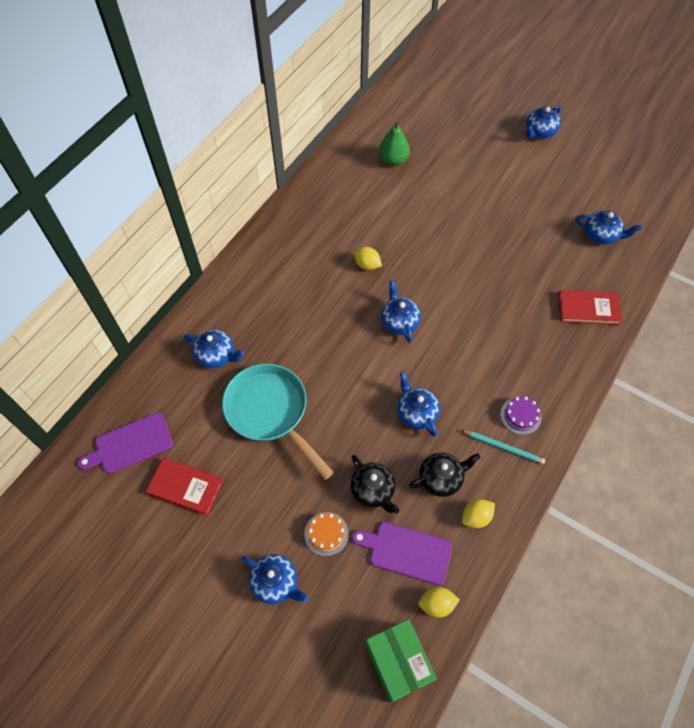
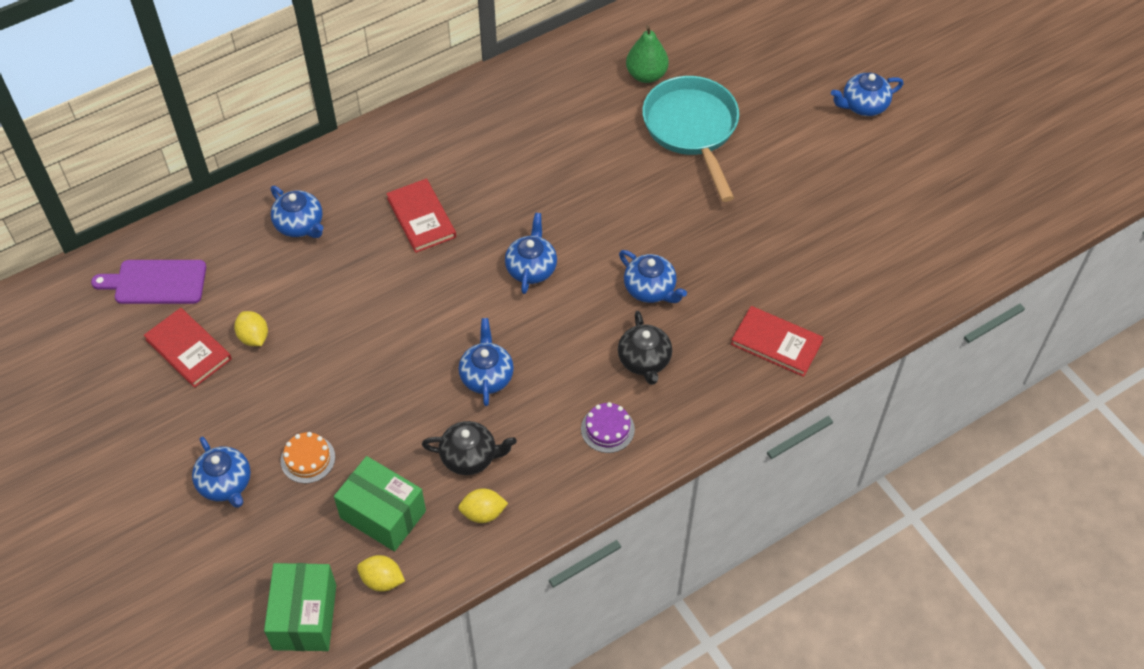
camera: 25 degrees right, 5 degrees down
(270, 412) = (323, 309): turquoise pan -> turquoise pan (692, 130)
(301, 315) = (421, 218): none -> red book
(367, 265) = (534, 189): yellow lemon -> yellow lemon (254, 337)
(373, 490) = (386, 437): black teapot -> black teapot (644, 361)
(406, 551) = (383, 514): purple cutting board -> green box
(503, 447) = (564, 454): turquoise pencil -> none
(601, 235) = (856, 263): blue teapot -> blue teapot (650, 289)

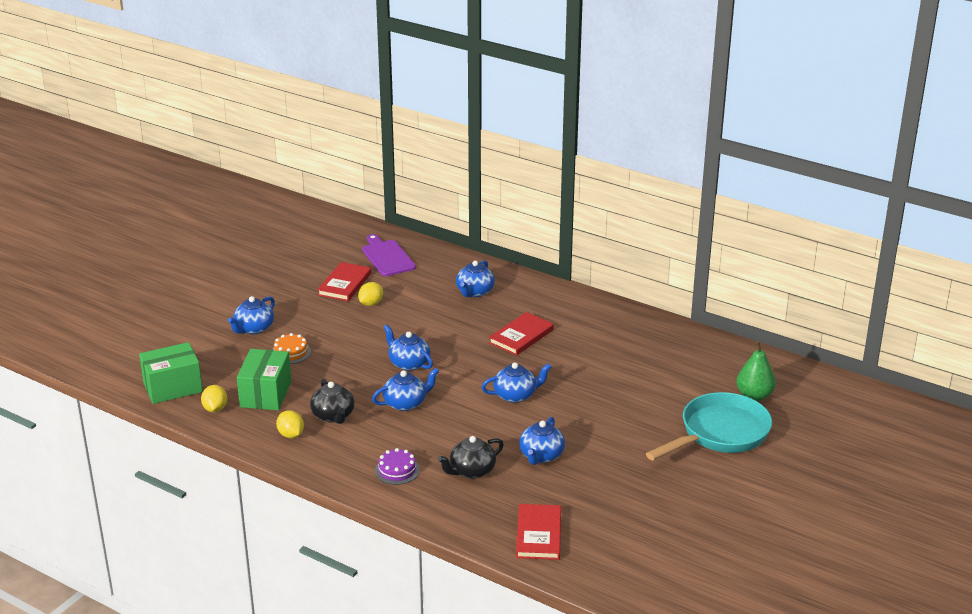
camera: 65 degrees right, 25 degrees down
(863, 105) = (841, 520): blue teapot -> blue teapot (408, 363)

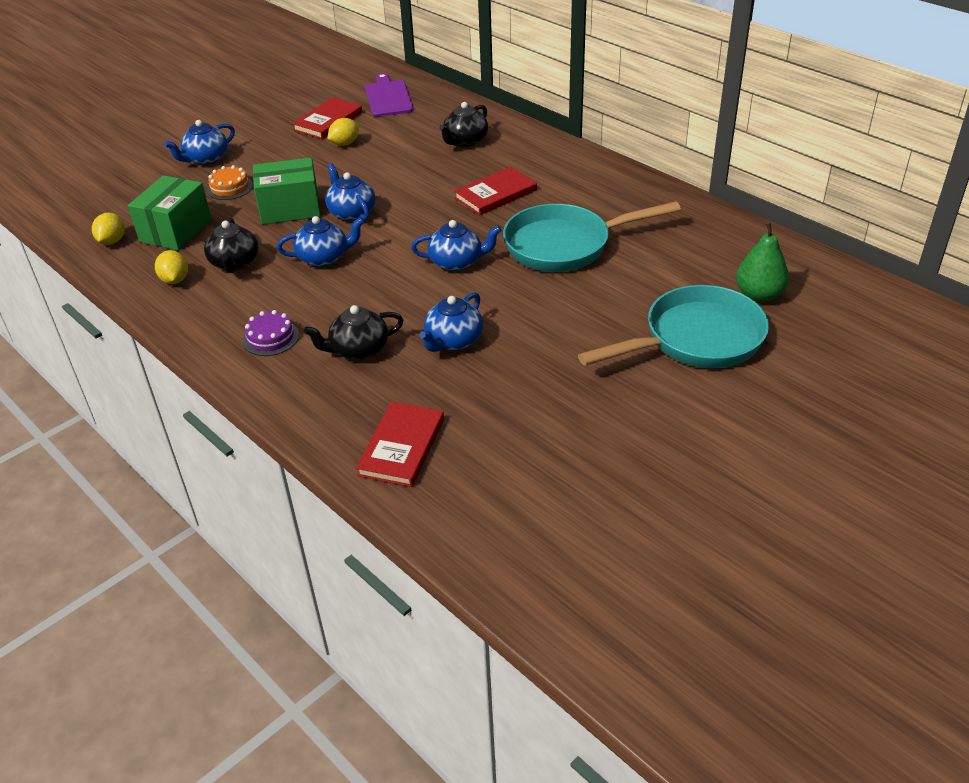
camera: 15 degrees right, 10 degrees up
(173, 387) = (83, 213): green box -> green box (290, 209)
(474, 292) = (465, 141): blue teapot -> black teapot
(595, 373) = (565, 245): none -> turquoise pan

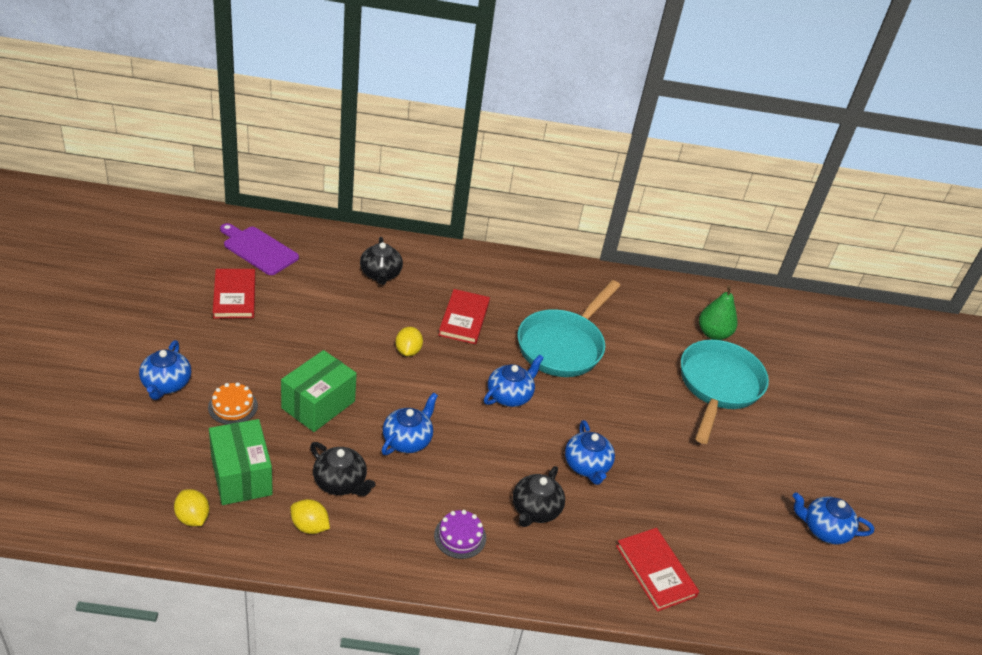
camera: 50 degrees left, 0 degrees up
(345, 144) = (281, 315): yellow lemon -> yellow lemon (408, 351)
(351, 212) = (375, 385): blue teapot -> blue teapot (824, 529)

